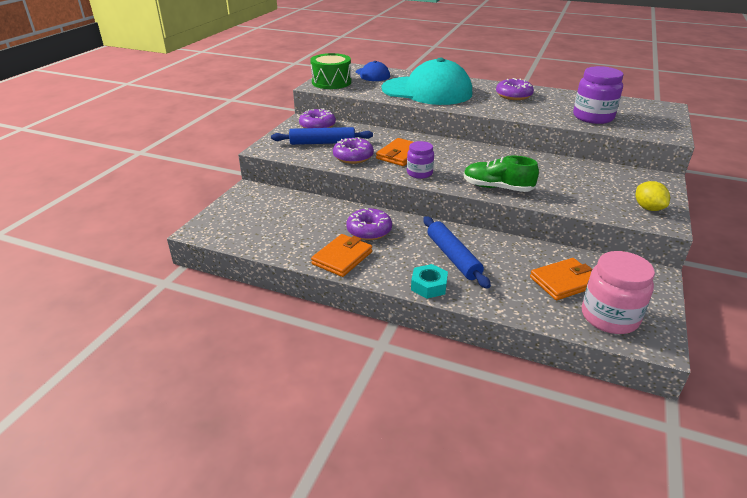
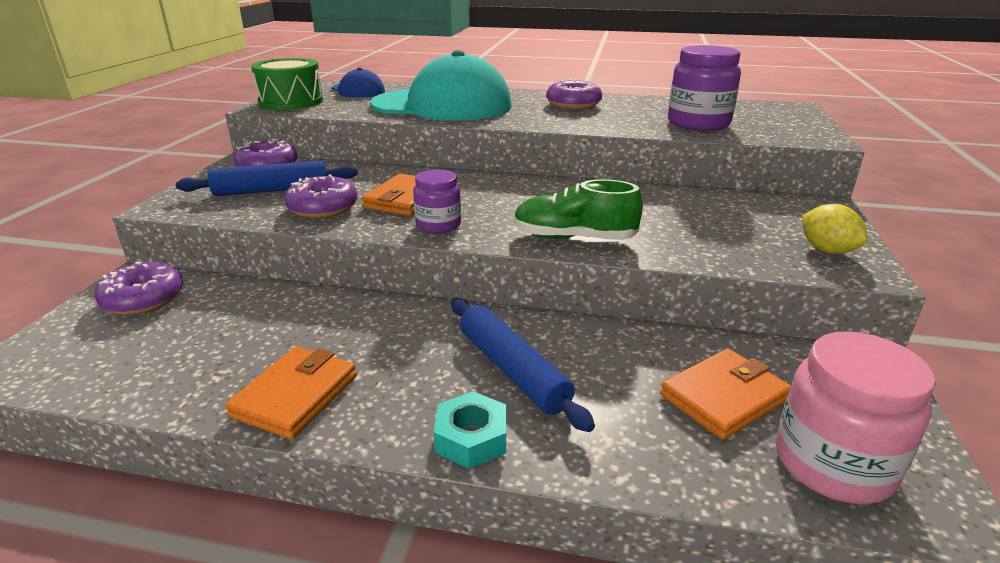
camera: 10 degrees left, 5 degrees down
(369, 231) = (352, 334): purple donut -> purple donut (144, 299)

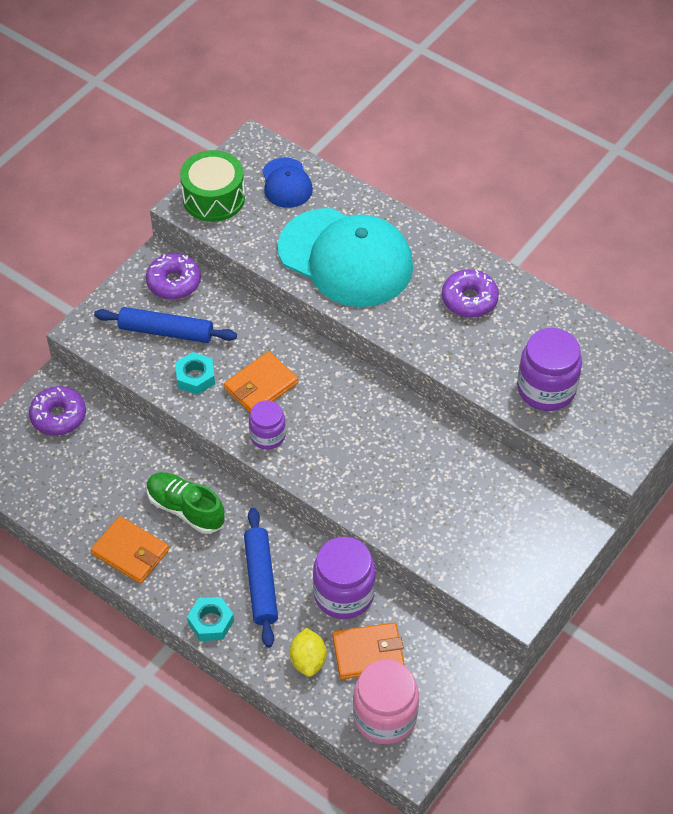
camera: 25 degrees right, 25 degrees up
(295, 396) = (130, 552): orange wallet -> orange wallet turned 75 degrees clockwise
(323, 208) = (195, 377): purple donut -> turquoise nut
(573, 238) = (352, 491): green shoe -> green shoe (185, 509)
(630, 350) = (344, 594): none -> purple jar
(827, 250) = (518, 577): yellow lemon -> yellow lemon (308, 660)

